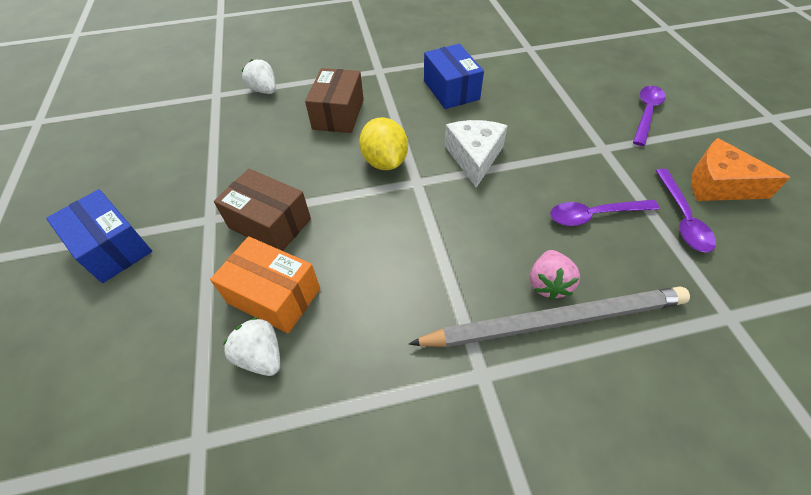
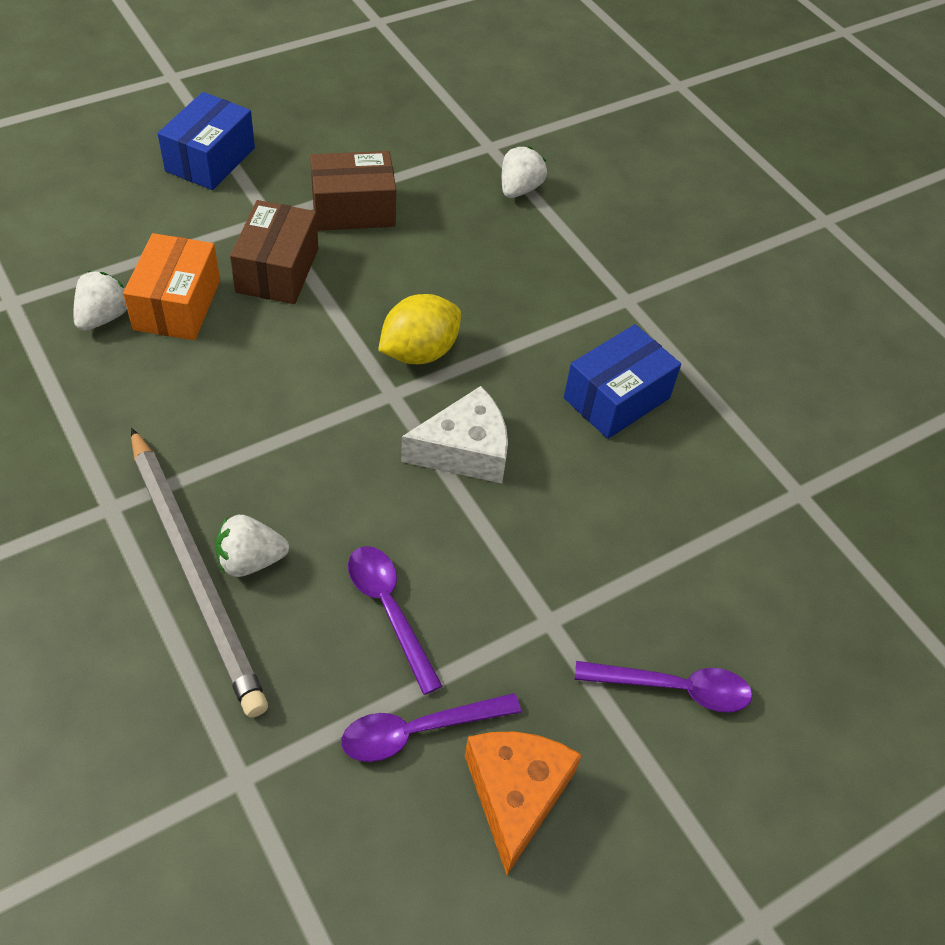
camera: 65 degrees right, 0 degrees up
(338, 114) = (500, 279): brown box -> brown box (353, 209)
(548, 284) = (250, 560): pink strawberry -> white strawberry

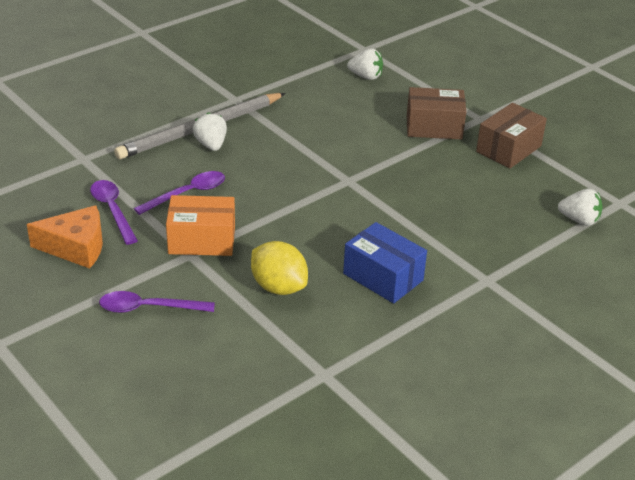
camera: 85 degrees right, 15 degrees down
(177, 305) = (387, 97): orange box -> orange box (202, 240)
(210, 159) = (520, 91): blue box -> none
(353, 209) = (508, 149): brown box -> brown box turned 60 degrees clockwise
(419, 352) = (388, 187): yellow lemon -> yellow lemon (278, 287)
(465, 451) = (311, 212): white cheese -> none
(674, 688) = (148, 308): purple spoon -> purple spoon turned 90 degrees clockwise

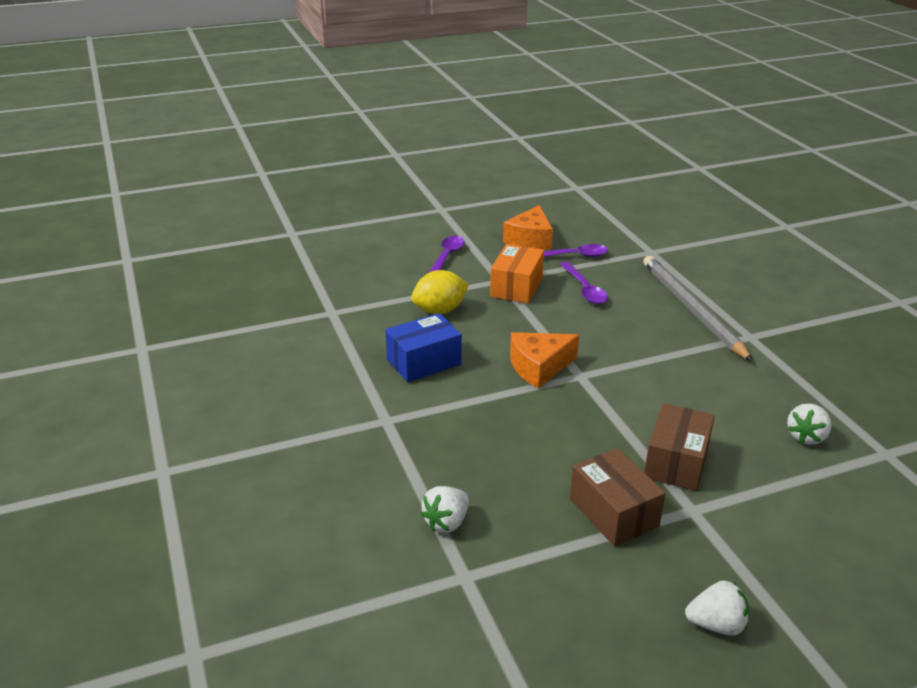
camera: 110 degrees right, 5 degrees down
(211, 145) = (662, 310): white strawberry -> white strawberry (716, 624)
(349, 204) = (539, 367): none -> orange cheese

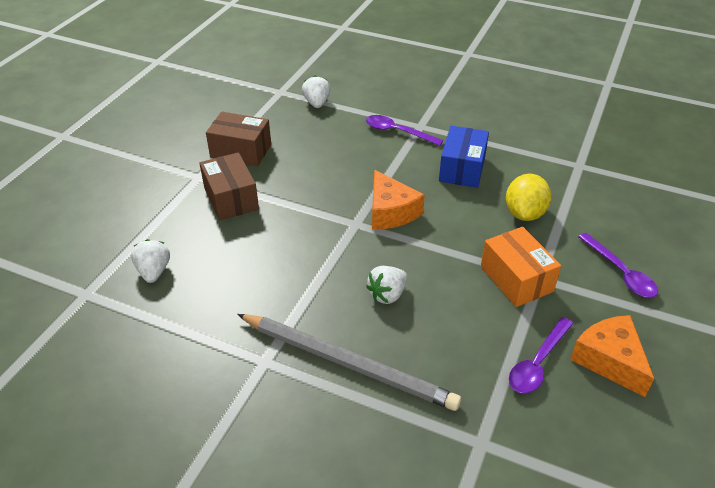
camera: 135 degrees right, 10 degrees up
(539, 367) = (390, 212): orange cheese -> orange cheese turned 135 degrees clockwise
(584, 289) = (464, 319): purple spoon -> purple spoon (397, 132)
(716, 624) = (148, 133): white strawberry -> white strawberry (387, 294)

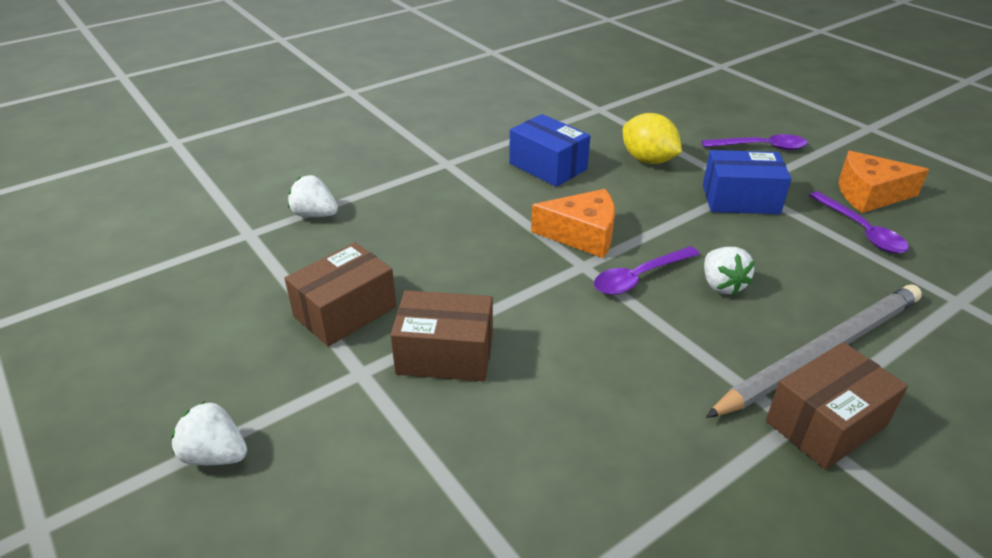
camera: 60 degrees left, 5 degrees down
(154, 271) = (550, 491): white strawberry -> white strawberry (215, 455)
(274, 377) = (826, 423): none -> brown box
(397, 132) = (442, 180): purple spoon -> purple spoon (639, 277)
(516, 279) = (740, 199): orange box -> blue box

